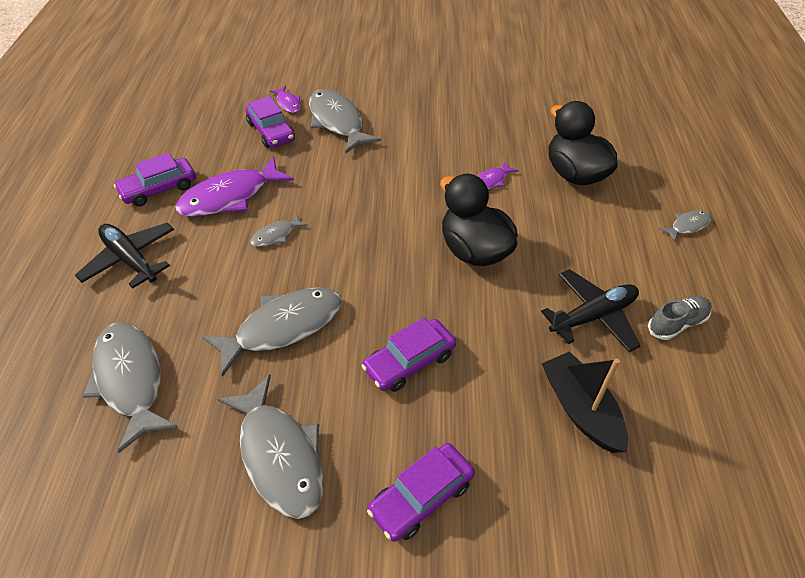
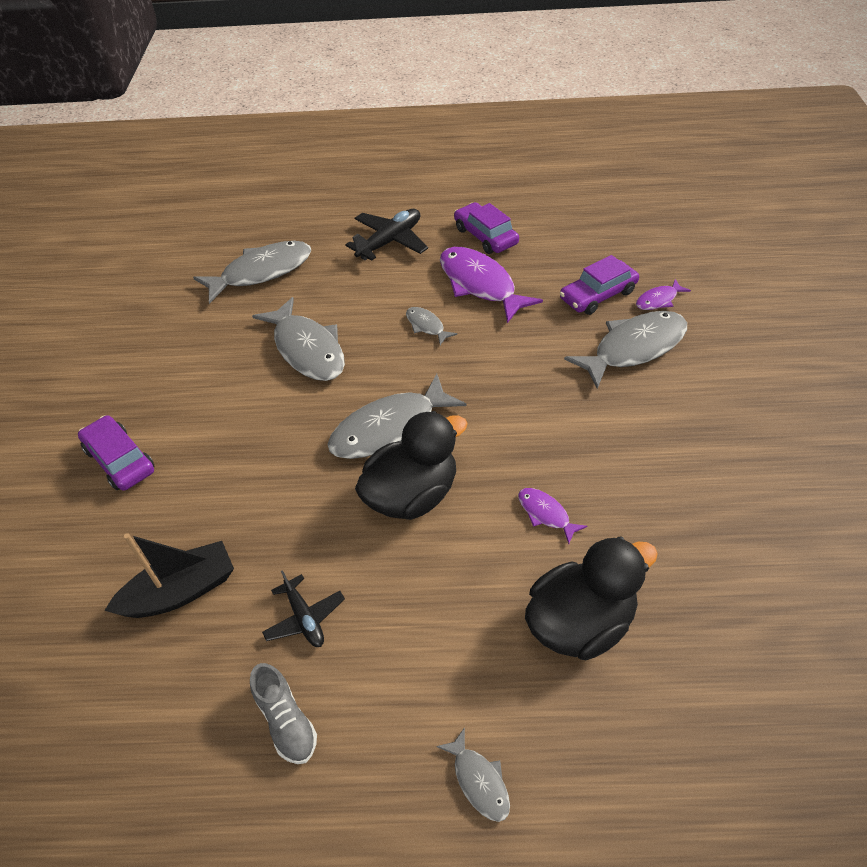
camera: 90 degrees right, 0 degrees up
(279, 455) = (178, 367): grey fish -> grey fish (390, 429)
(409, 361) = (258, 443): purple car -> none
(593, 316) = (304, 618): black plane -> black plane, size x0.63

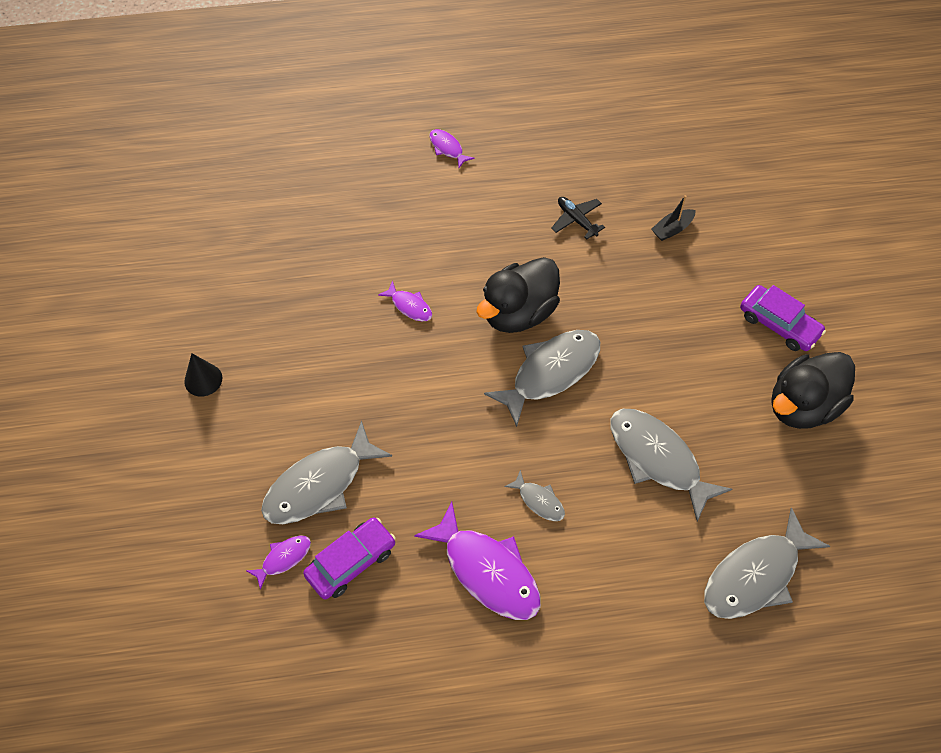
camera: 170 degrees right, 10 degrees up
(180, 591) = (672, 229): black boat -> black boat, size x0.57
(286, 721) = (569, 165): grey shoe -> none
(390, 241) = (612, 645): black plane -> none
(479, 781) = (447, 148): grey fish -> purple fish
(485, 236) = (489, 665): purple car -> none
(580, 623) = (385, 233): black duck -> black duck (803, 406)
(785, 448) = (203, 379): none -> black cone

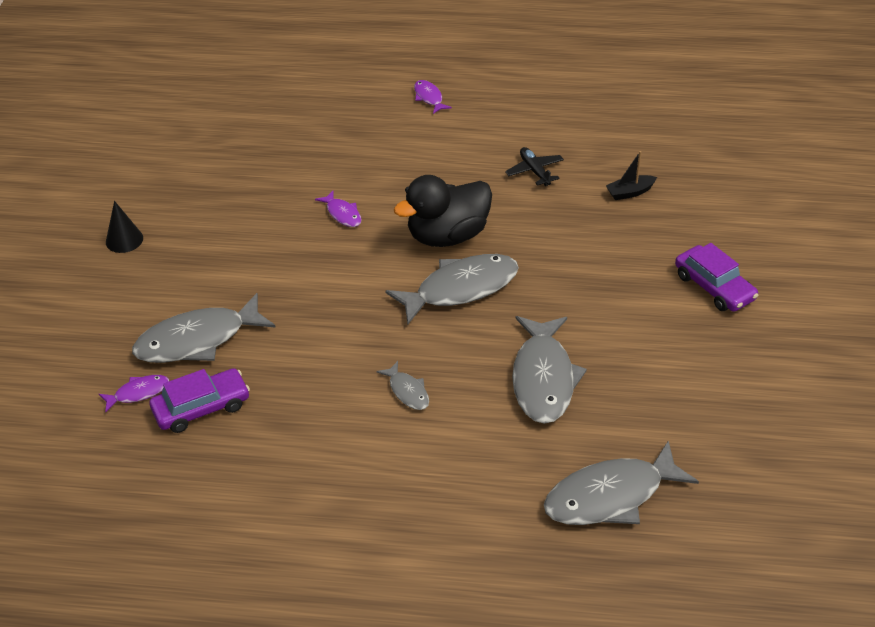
camera: 15 degrees right, 15 degrees down
(487, 571) = (332, 440): purple fish -> none
(658, 459) = (543, 378): grey fish -> grey fish turned 150 degrees counterclockwise
(803, 406) = (715, 360): black duck -> none

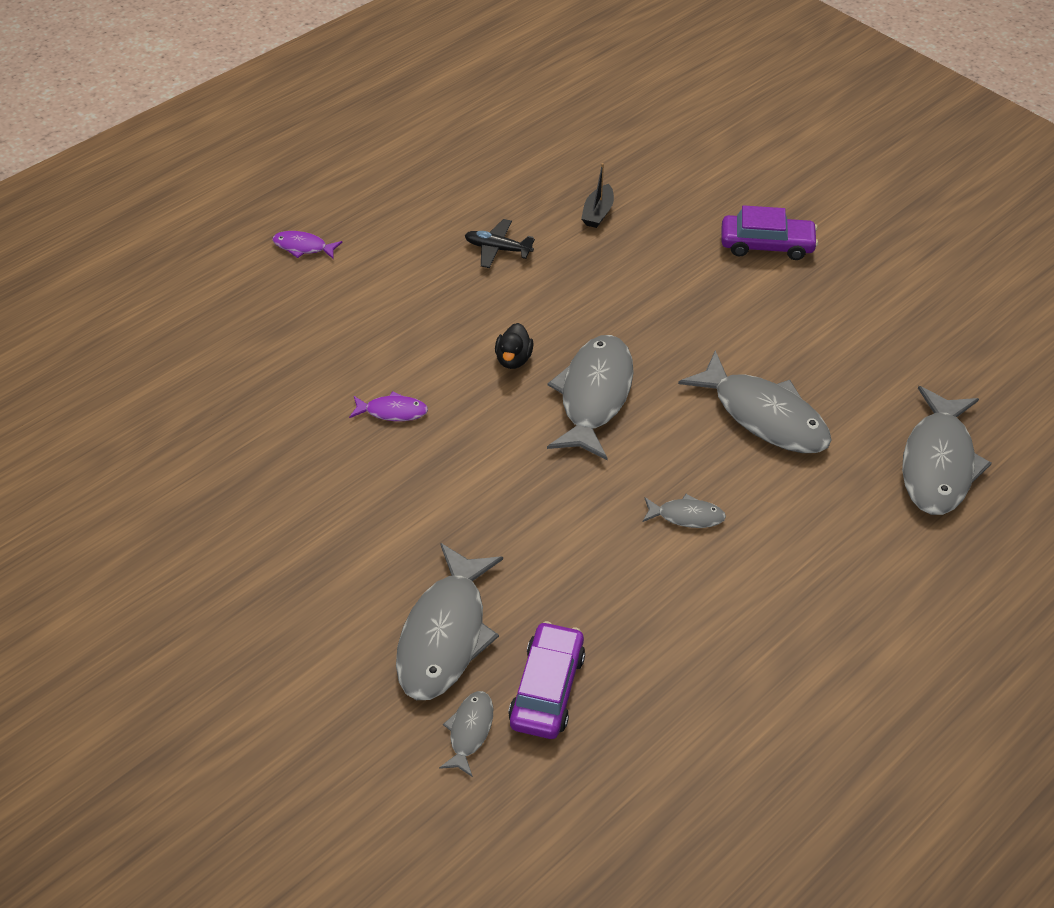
camera: 50 degrees left, 5 degrees up
(124, 240) = (214, 608): black cone -> none
(138, 393) = (469, 731): purple fish -> grey fish
(447, 236) = (513, 359): black duck -> black duck, size x0.46

